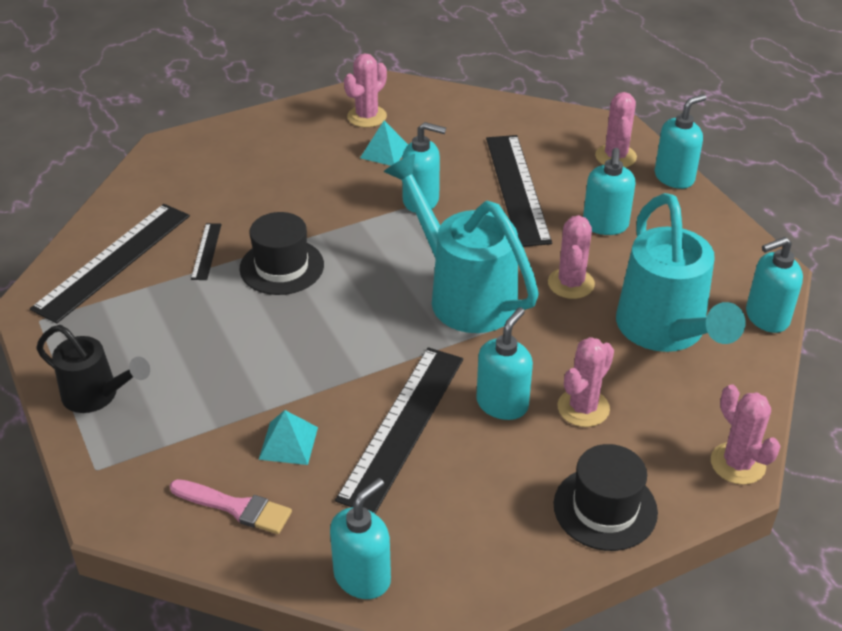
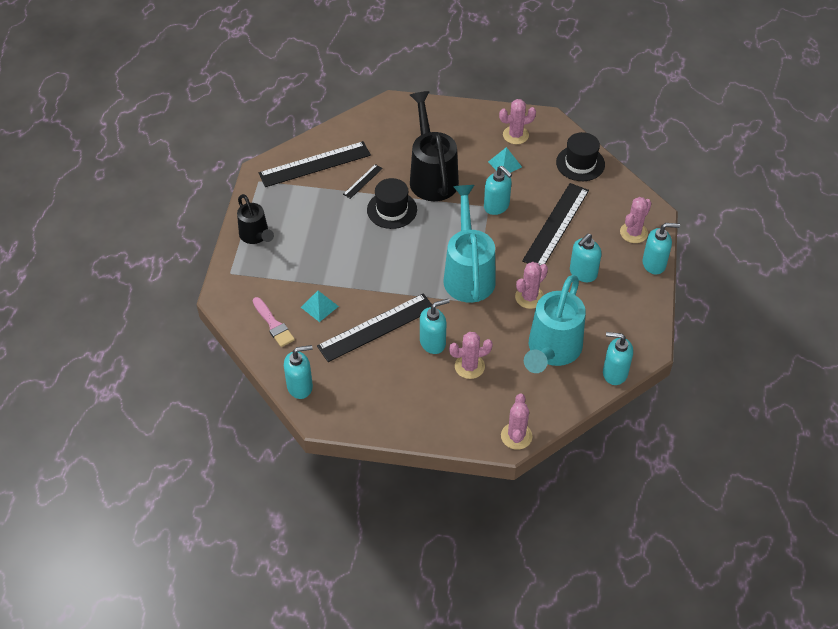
camera: 35 degrees right, 10 degrees up
(301, 204) = (432, 176): none -> black watering can
(605, 508) = (432, 419): black hat -> black hat (580, 163)

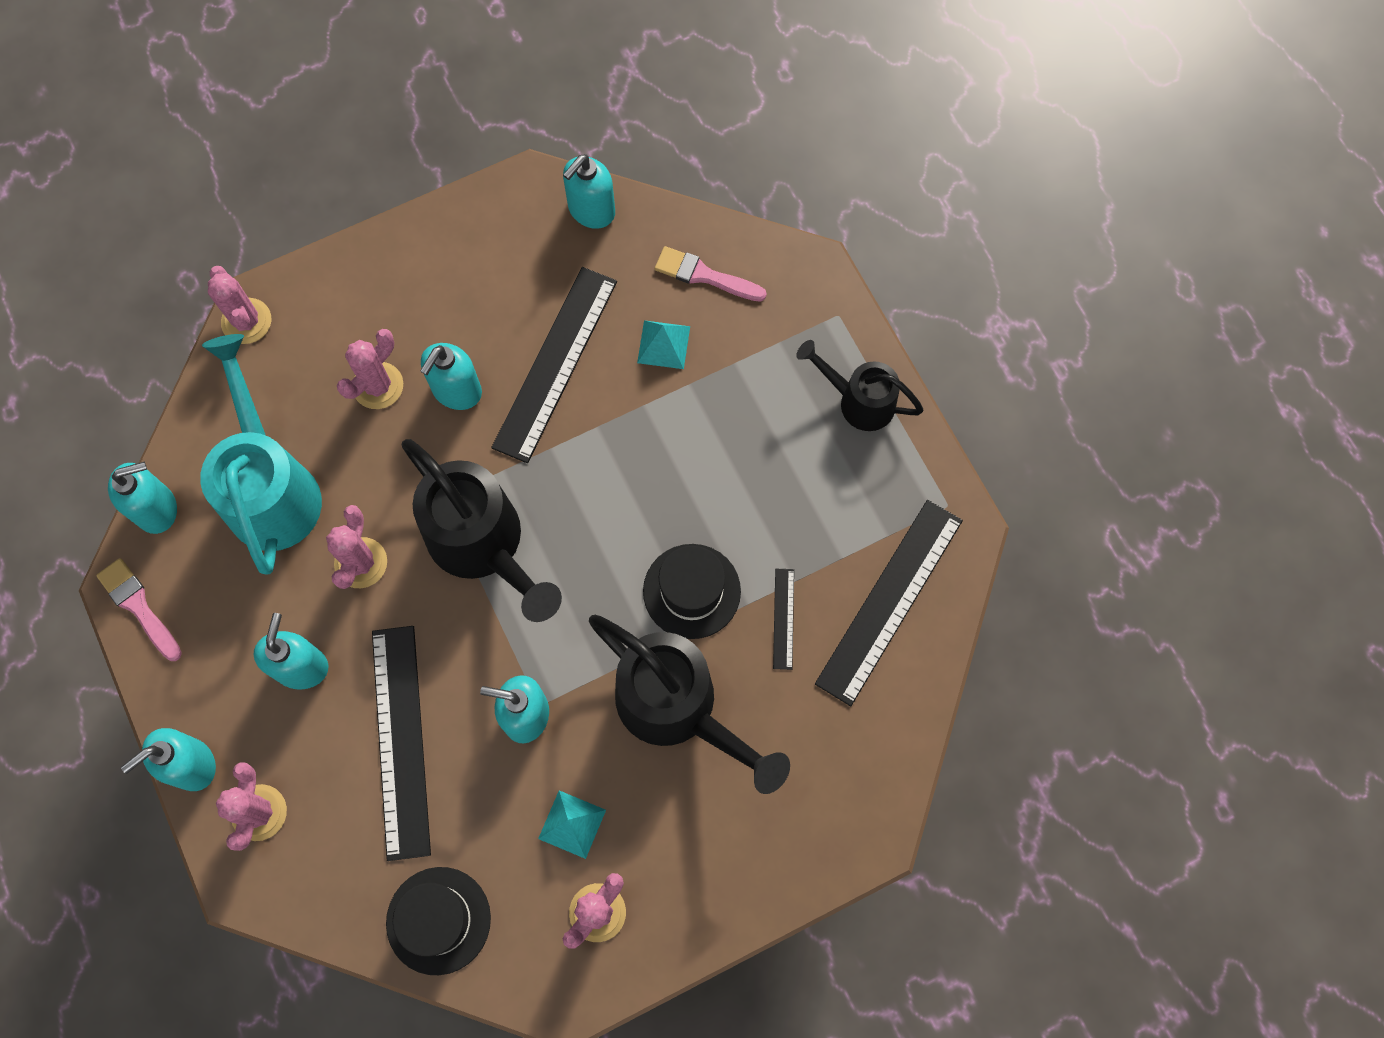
camera: 145 degrees right, 20 degrees up
(468, 274) = (483, 545): turquoise watering can -> black watering can
(646, 336) = (139, 606): none -> pink brush

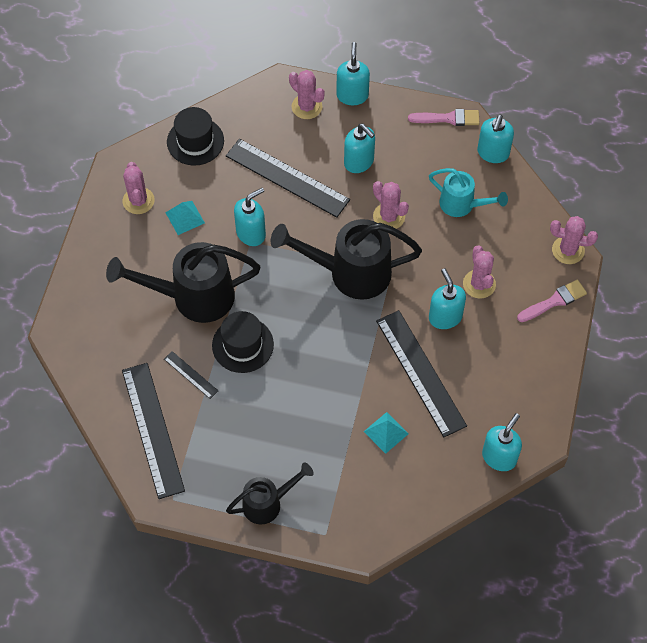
camera: 130 degrees right, 10 degrees down
(272, 488) = (462, 205): turquoise watering can -> turquoise watering can, size x0.59
(591, 210) = (499, 457): turquoise soap dispenser -> turquoise soap dispenser turned 45 degrees clockwise
(704, 275) = (409, 484): pink brush -> pink brush (554, 301)

